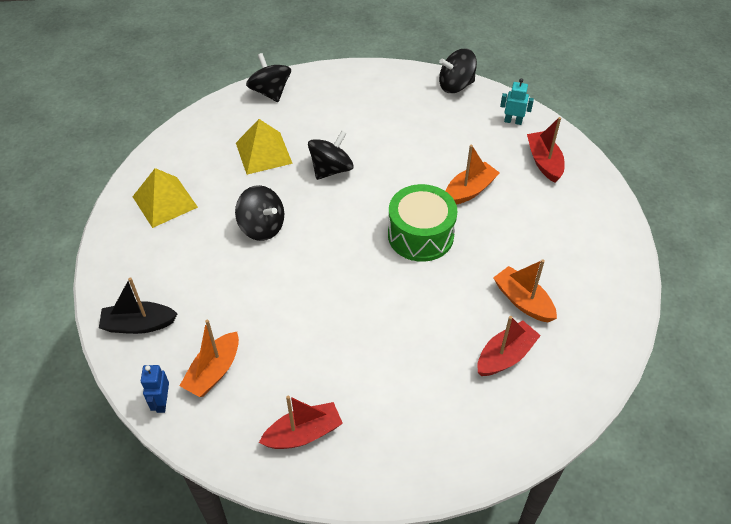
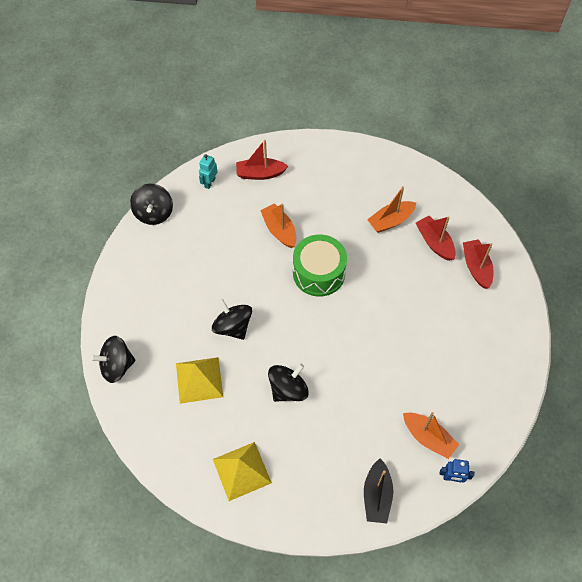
camera: 80 degrees left, 10 degrees up
(303, 433) = (485, 379): red boat -> red boat (476, 267)

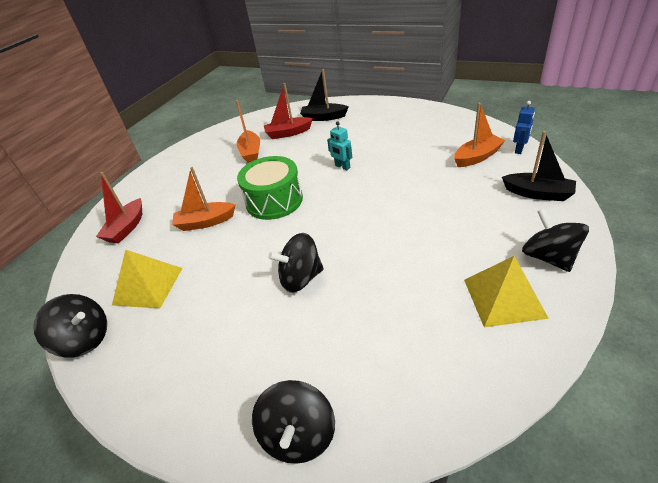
camera: 65 degrees left, 20 degrees down
(199, 380) = (361, 324): yellow pyramid -> yellow pyramid (148, 286)
(209, 183) = (96, 273): turquoise robot -> turquoise robot (342, 167)
(288, 389) = (401, 241): black spinning top -> black spinning top (549, 257)
(476, 267) = (323, 117): red boat -> black boat

